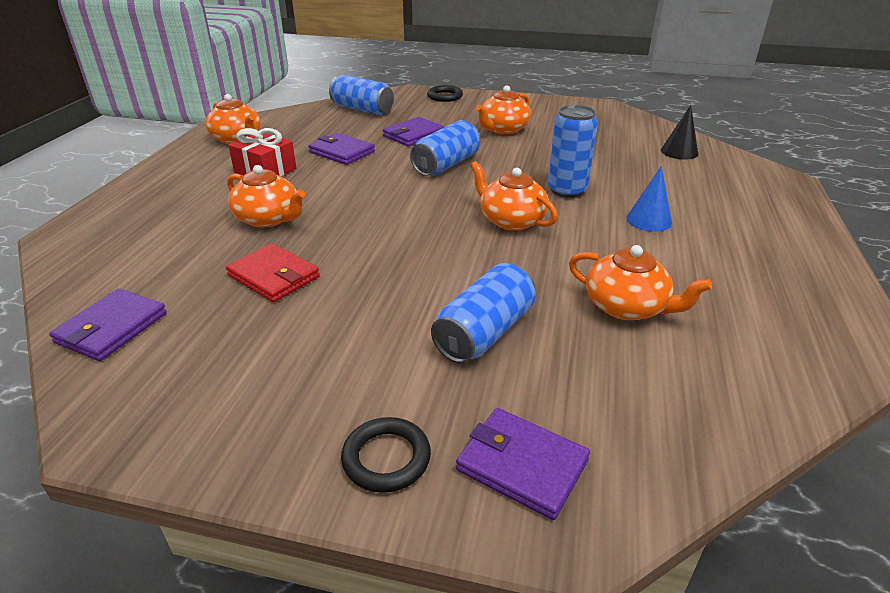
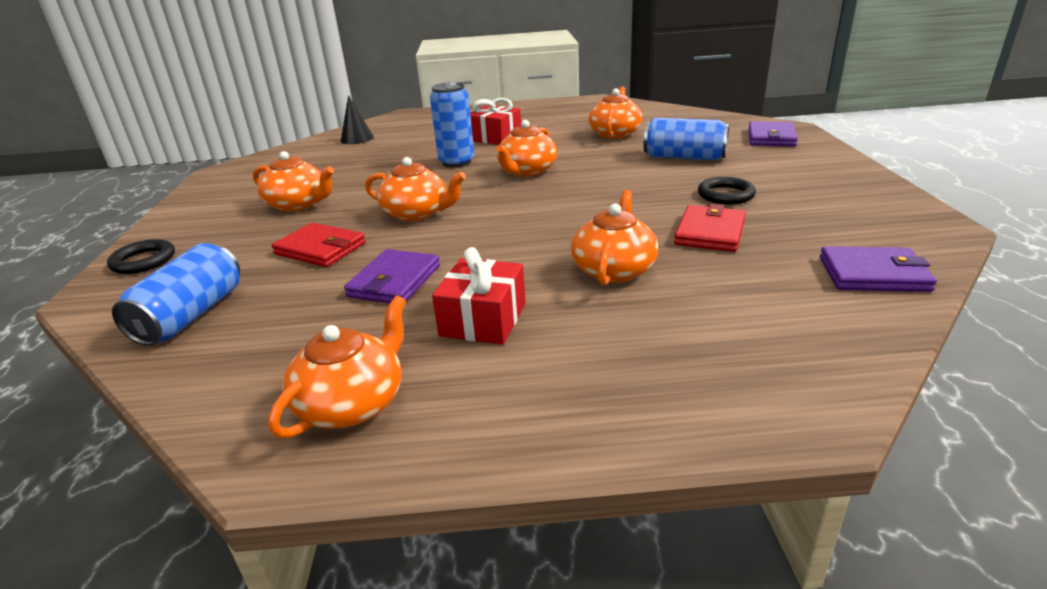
camera: 105 degrees left, 5 degrees down
(386, 458) = (814, 159): black ring -> black ring (725, 195)
(413, 135) = (320, 249): purple wallet -> red wallet
(446, 165) = (417, 213): blue can -> orange teapot
(649, 220) = (495, 137): blue cone -> red gift

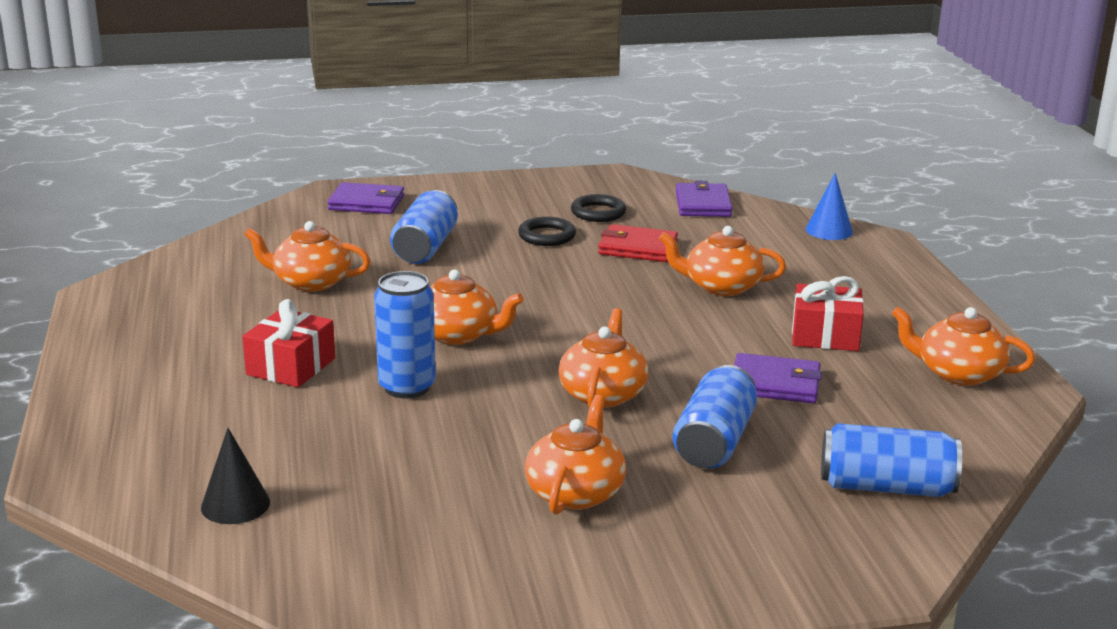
camera: 100 degrees left, 5 degrees down
(143, 261) = (782, 575): black ring -> black ring (598, 213)
(320, 249) = (714, 442): red wallet -> blue can
(827, 365) = (829, 230): none -> blue cone

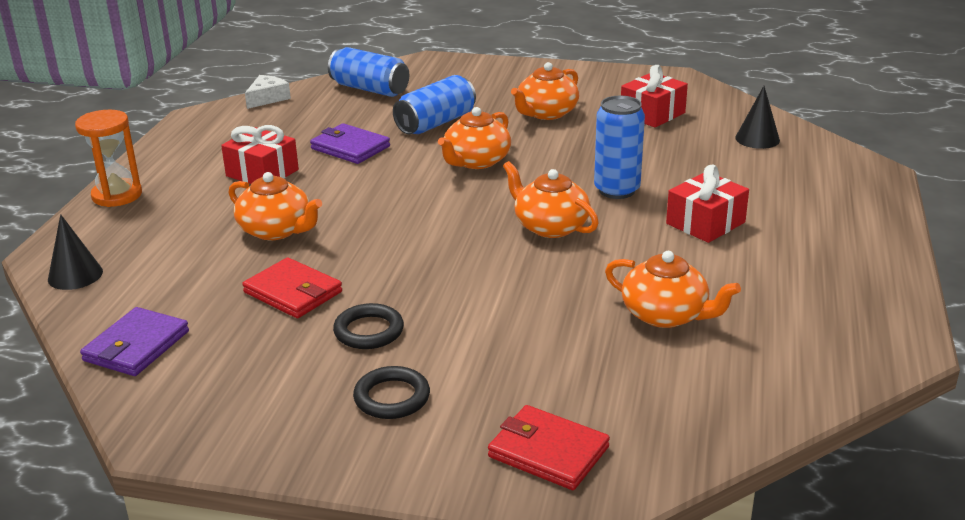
camera: 155 degrees left, 5 degrees up
(367, 203) = (548, 452): purple wallet -> red wallet
(411, 525) = (652, 114): none -> red gift
(425, 247) = (517, 342): blue can -> none
(598, 213) = (271, 359): black ring -> black ring (392, 397)
(829, 230) = (75, 275): blue cone -> black cone
(925, 289) = (117, 195): none -> orange hourglass
(958, 373) = (220, 133): orange teapot -> none
(998, 438) = (267, 98): none -> white cheese

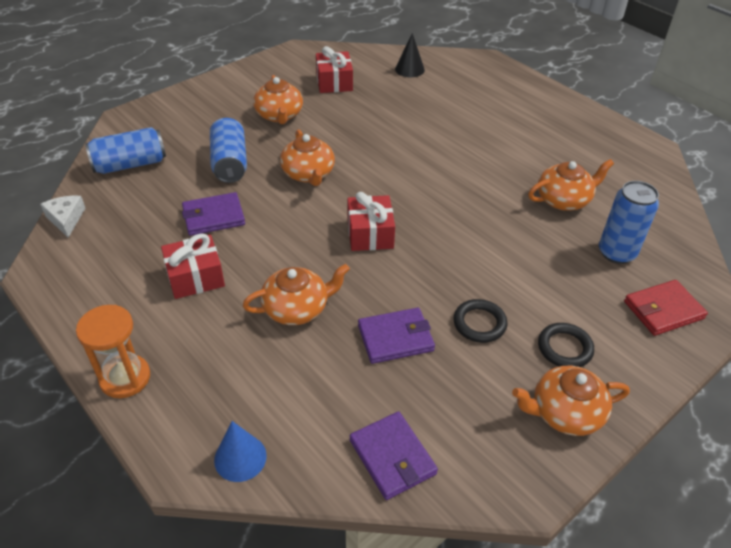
camera: 55 degrees left, 15 degrees up
(75, 275) = (240, 458): black cone -> blue cone
(293, 292) = (395, 338): red wallet -> purple wallet
(550, 226) = (427, 188): orange teapot -> orange teapot (565, 412)
(616, 190) = (411, 143): blue can -> blue can (616, 253)
(705, 223) = (482, 136): red gift -> red gift (370, 234)

